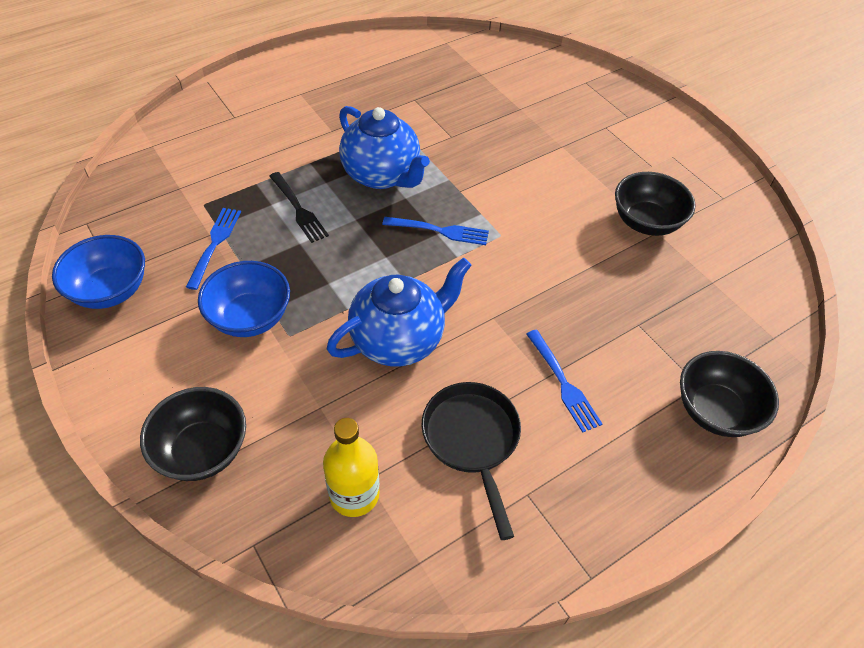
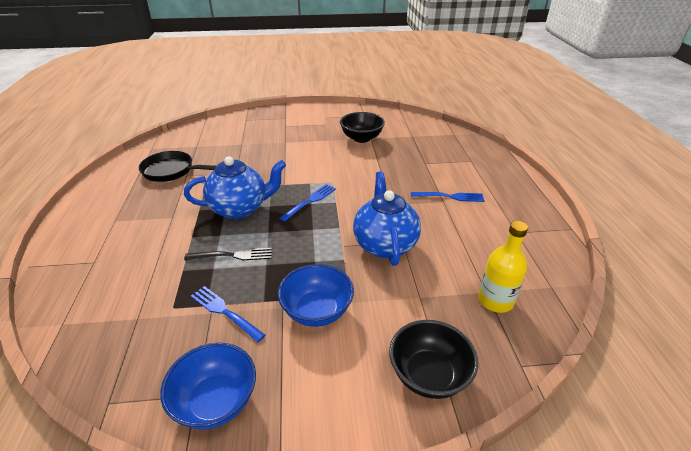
camera: 60 degrees left, 15 degrees down
(472, 441) = (474, 240): black pan -> black pan (172, 171)
(715, 411) = (487, 162): black bowl -> none

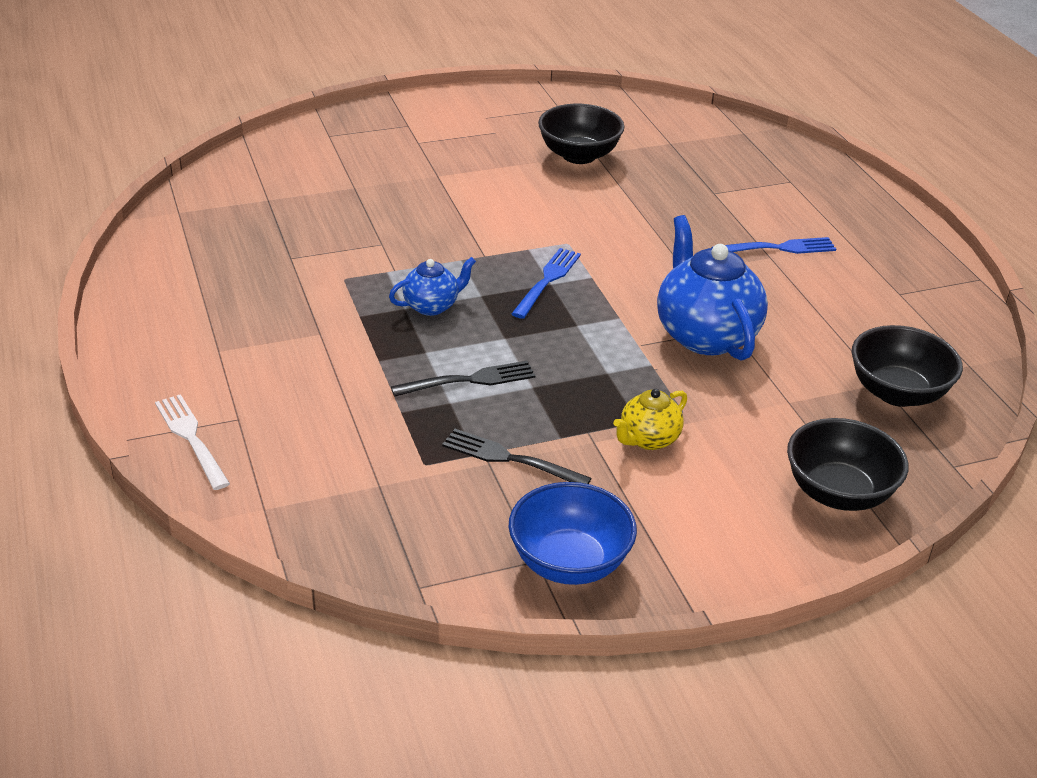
camera: 15 degrees left, 0 degrees up
(60, 271) = (191, 438): none -> white fork
(172, 171) = (256, 253): black pan -> none
(225, 312) = (510, 459): blue fork -> black fork
(240, 209) = (432, 306): blue teapot -> blue teapot, size x0.52
(317, 311) = (648, 439): blue bowl -> yellow teapot
(495, 301) = (897, 393): yellow bottle -> black bowl

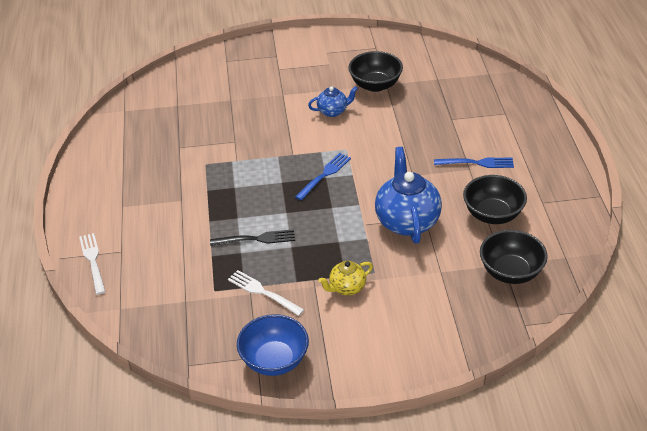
camera: 15 degrees right, 5 degrees up
(432, 306) = (250, 187): blue teapot -> blue teapot (333, 111)
(510, 459) = (263, 292): black fork -> white fork
(838, 493) = (446, 335): black bowl -> black bowl (492, 214)

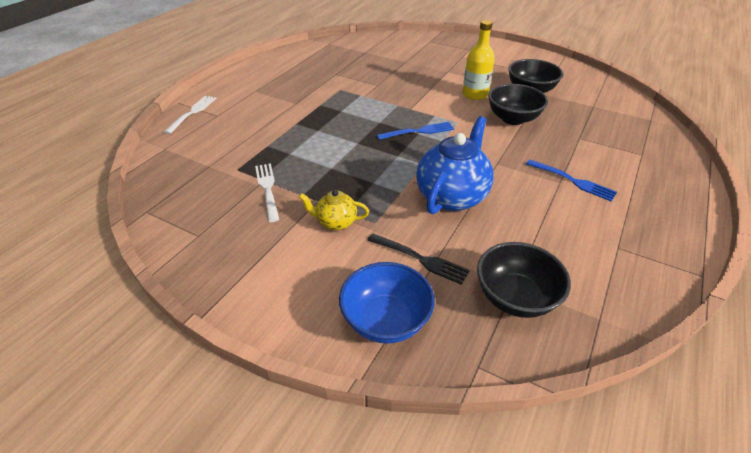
camera: 35 degrees right, 0 degrees up
(256, 239) = (312, 150): black fork -> black fork (420, 259)
(274, 360) = (205, 247): blue bowl -> blue bowl (386, 320)
(333, 111) = (475, 94): blue teapot -> yellow bottle
(492, 214) = (547, 232): black bowl -> black bowl (513, 119)

